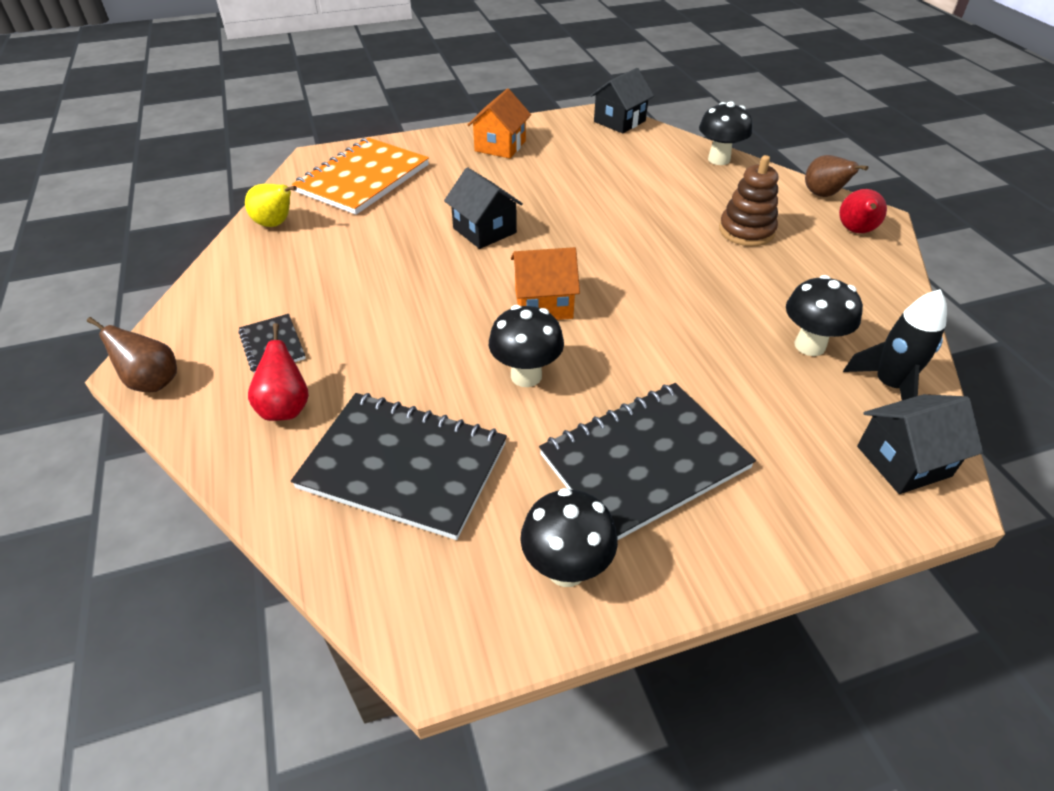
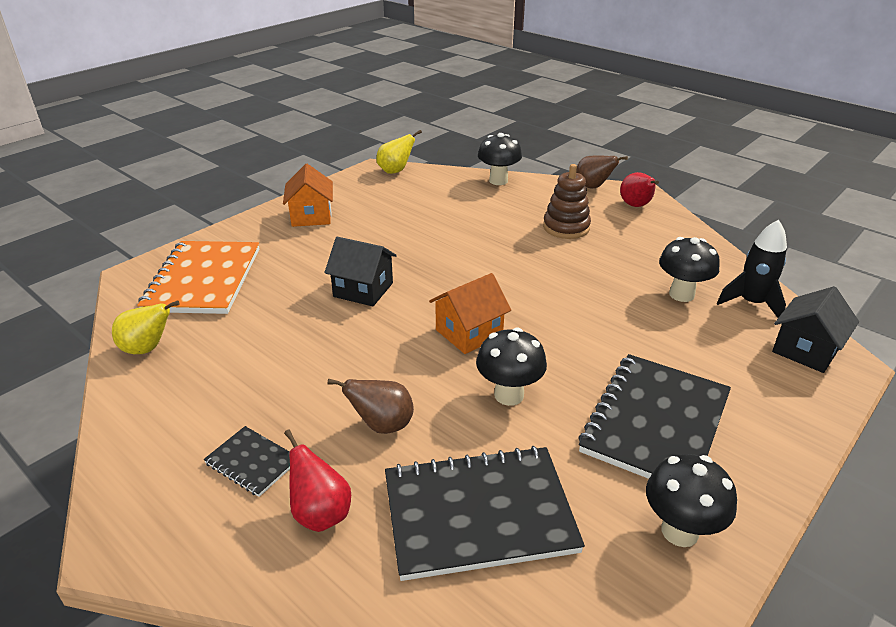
camera: 30 degrees left, 10 degrees down
(152, 382) = (148, 553): brown pear -> brown pear (382, 425)
(619, 121) = (395, 171): black house -> yellow pear

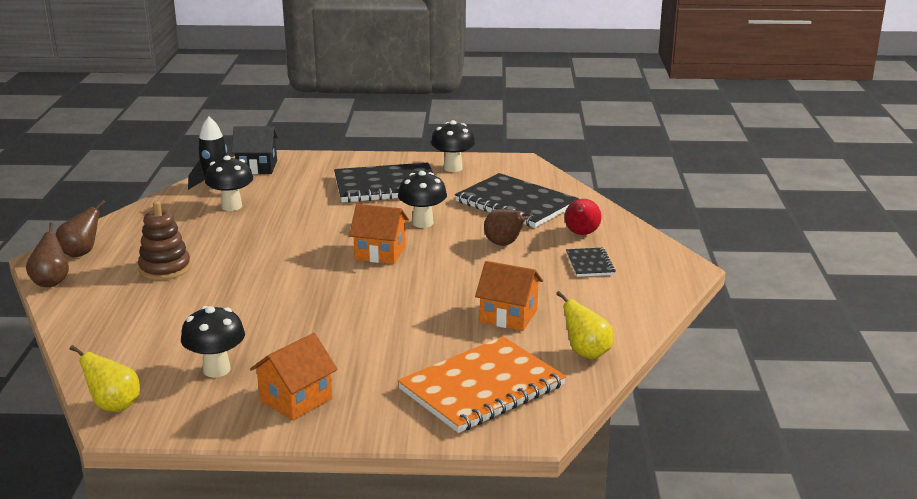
camera: 130 degrees left, 10 degrees down
(258, 342) = (508, 316): none -> orange house
(363, 290) = (386, 309): black house -> none
(498, 181) = (82, 333): black mushroom -> black mushroom (216, 369)
(636, 206) = (81, 253): red pear -> brown pear

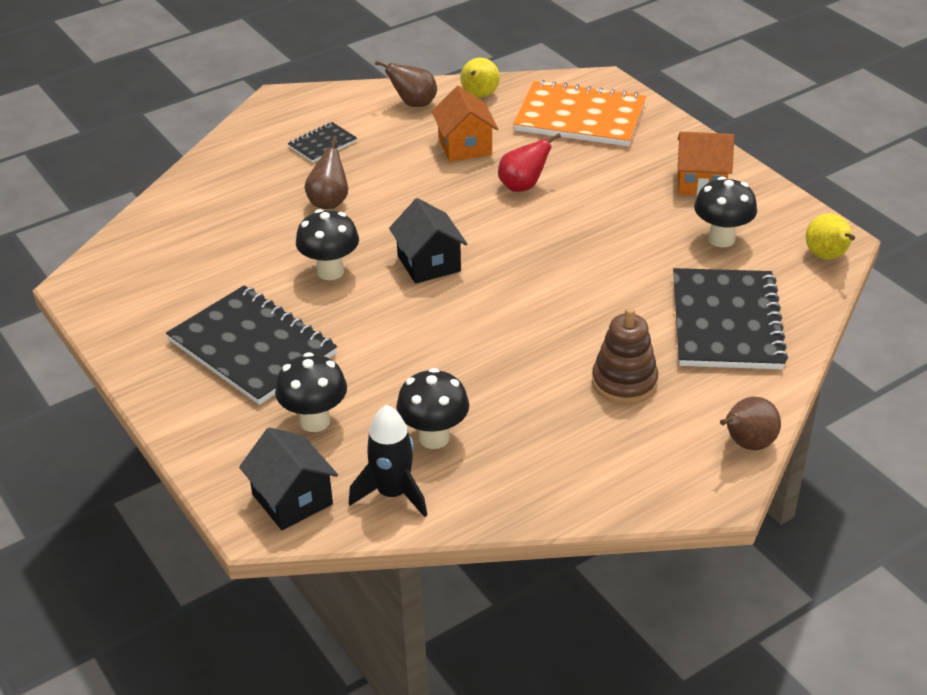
camera: 125 degrees left, 15 degrees up
(81, 253) = (674, 473): brown pear -> brown pear (413, 104)
(380, 253) = (429, 263): orange house -> black house
(453, 168) = (145, 324): black mushroom -> black mushroom (315, 421)
(516, 204) = (218, 235): black notebook -> black notebook (726, 322)
(581, 234) = (259, 170): red pear -> red pear (523, 186)

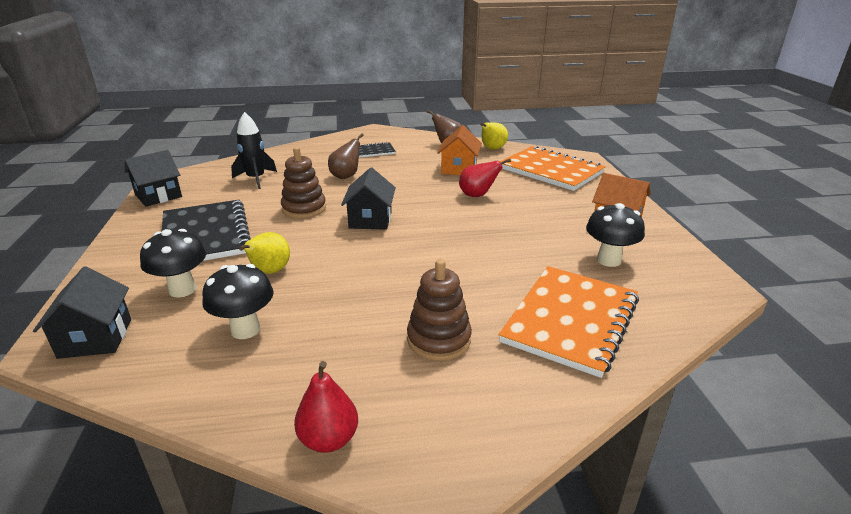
camera: 25 degrees right, 10 degrees down
(109, 311) = (158, 196): none -> black house
(330, 271) = (304, 208): black mushroom -> brown stacking toy
(393, 493) = (165, 361): black rocket -> black rocket (256, 179)
(607, 497) = (329, 439): none -> red pear
(726, 322) = (570, 320): black notebook -> orange notebook
(747, 444) = (514, 440): brown pear -> none
(827, 257) = (703, 297): yellow pear -> yellow pear (269, 272)

